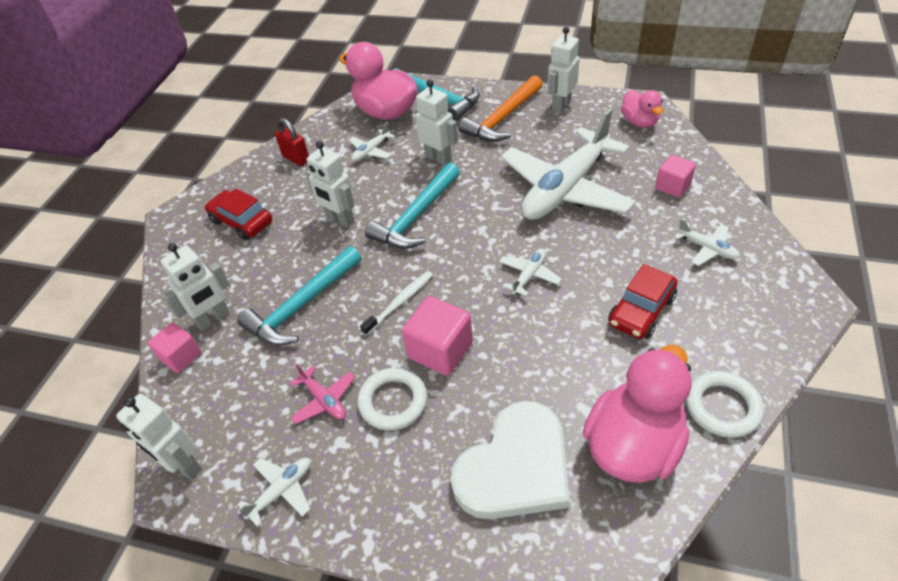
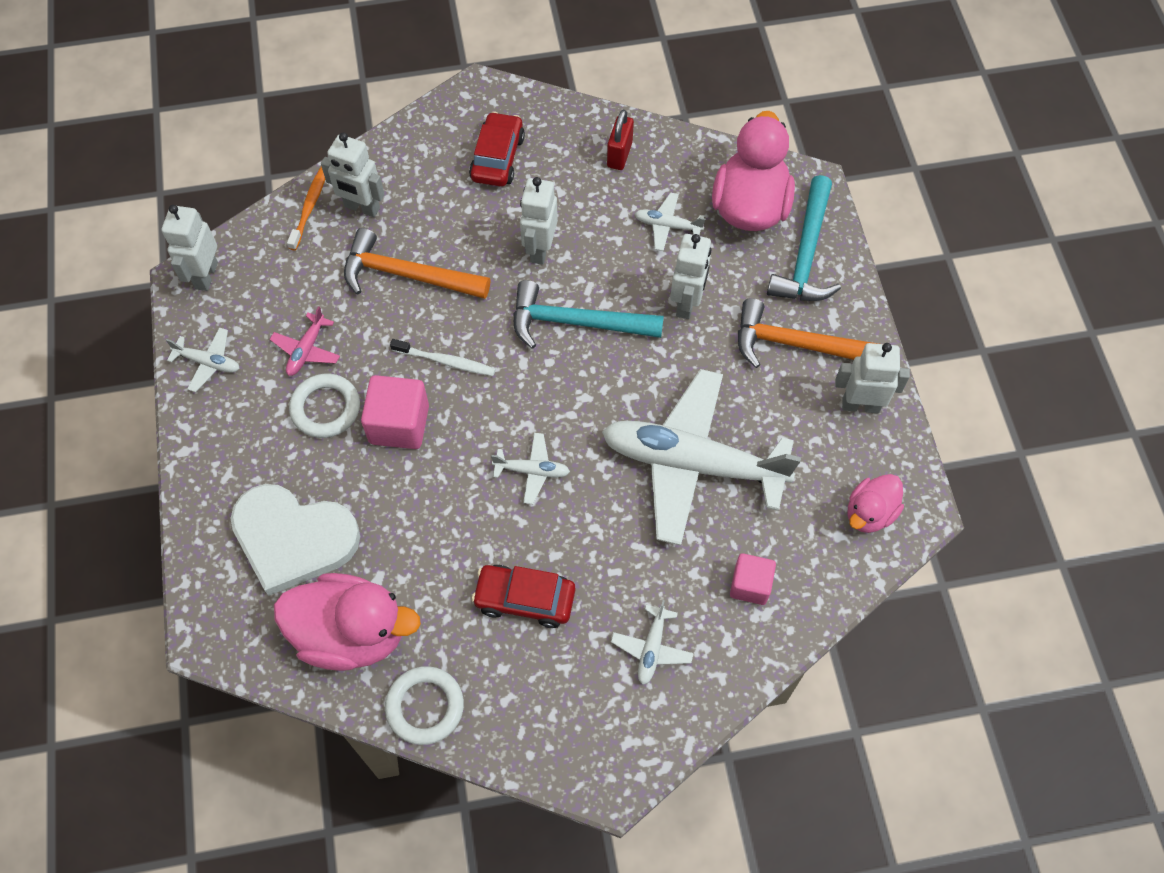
camera: 60 degrees right, 15 degrees up
(181, 356) = (310, 207): pink cube -> orange toothbrush
(301, 305) = (407, 275): turquoise hammer -> orange hammer

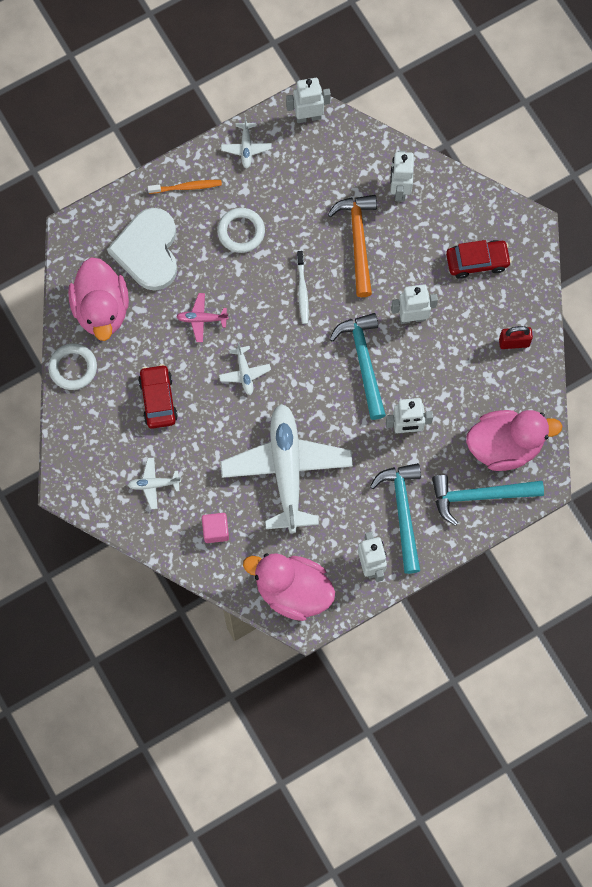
camera: 70 degrees right, 10 degrees up
(307, 350) = (278, 202): pink plane -> pink plane (202, 319)
(310, 207) = (386, 157): orange toothbrush -> orange toothbrush (187, 187)
(399, 424) = (246, 280): pink cube -> none
(667, 226) = (465, 395): white plane -> none
(799, 345) = (403, 512): orange hammer -> turquoise hammer
(869, 513) = (292, 591): pink duck -> pink duck, size x1.79

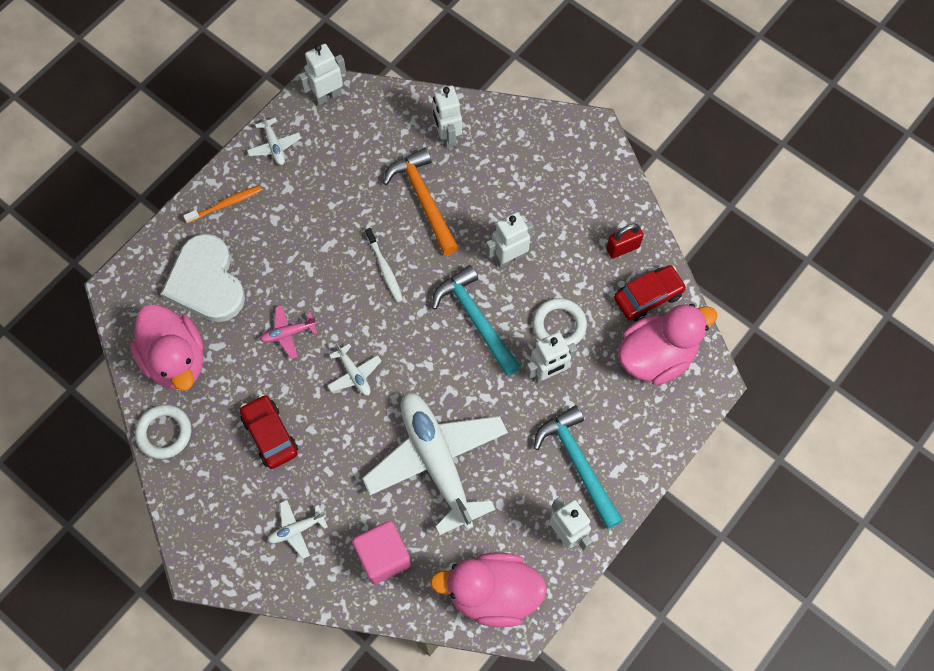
camera: 20 degrees left, 5 degrees down
(215, 530) = (383, 556): pink cube -> pink cube, size x1.54
(241, 232) = (299, 230): white ring -> white ring (559, 325)
(477, 261) = (553, 180): red car -> red car (648, 297)
(479, 496) = (651, 417): turquoise hammer -> none

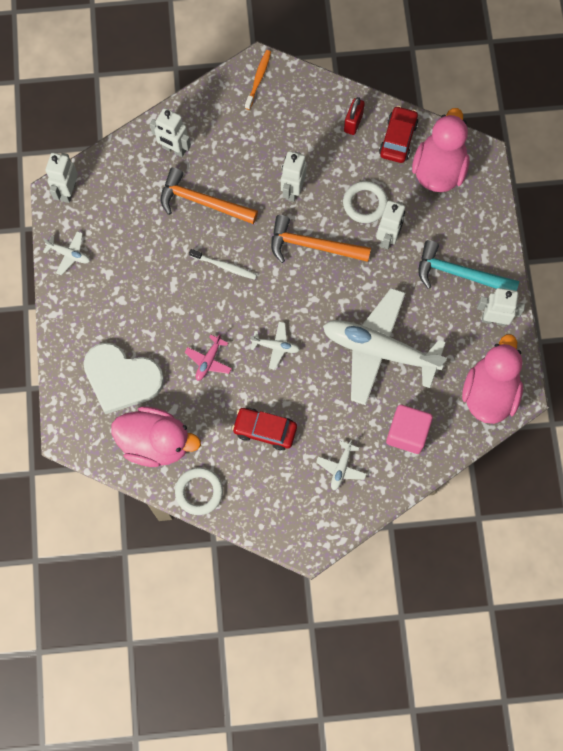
camera: 45 degrees left, 5 degrees up
(226, 204) = (79, 320): orange toothbrush -> orange toothbrush (258, 79)
(476, 319) = (312, 245): turquoise hammer -> orange hammer
(492, 594) = (489, 393): pink duck -> pink duck turned 150 degrees clockwise

